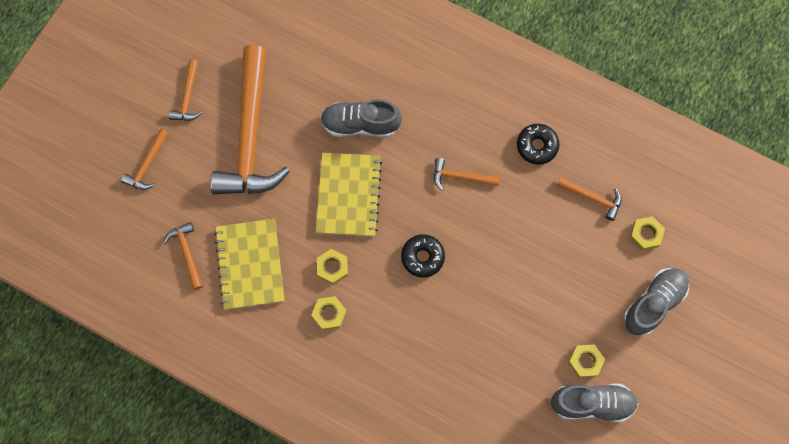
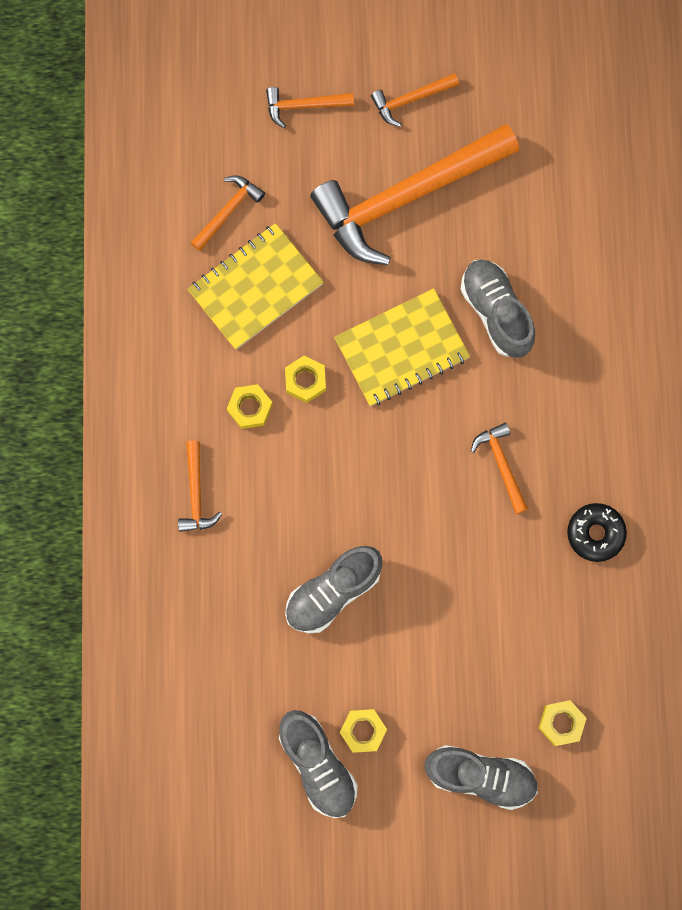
camera: 60 degrees right, 5 degrees up
(422, 257) = (377, 475): black donut -> none
(483, 329) = (333, 592): none -> grey shoe
(592, 198) = (569, 635): orange hammer -> orange hammer (196, 493)

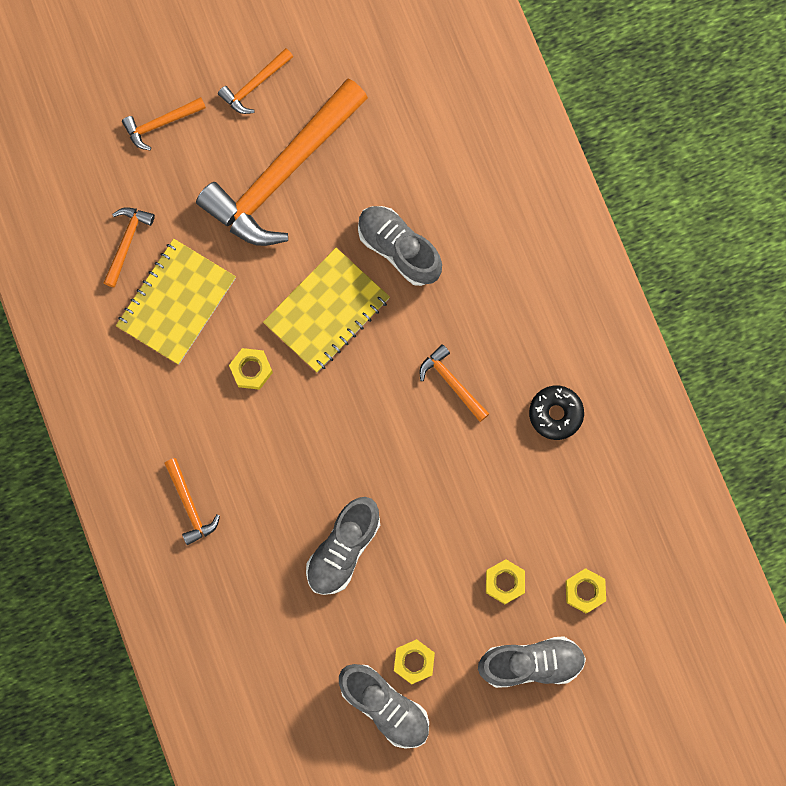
camera: 20 degrees left, 0 degrees up
(250, 408) = (210, 412): yellow nut -> yellow nut (505, 582)

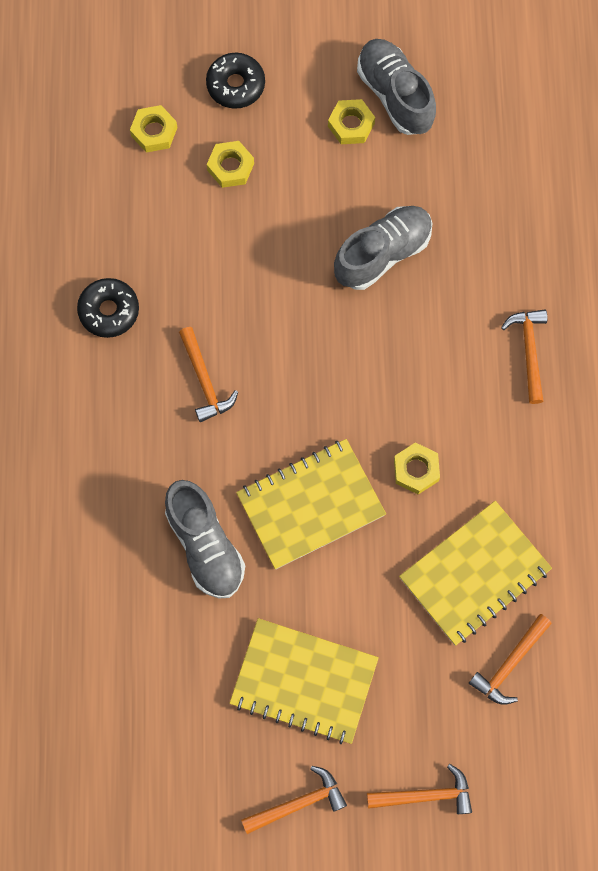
camera: 160 degrees left, 5 degrees down
(282, 174) = (304, 681): orange hammer -> yellow notebook
(531, 663) = (235, 85): grey shoe -> black donut

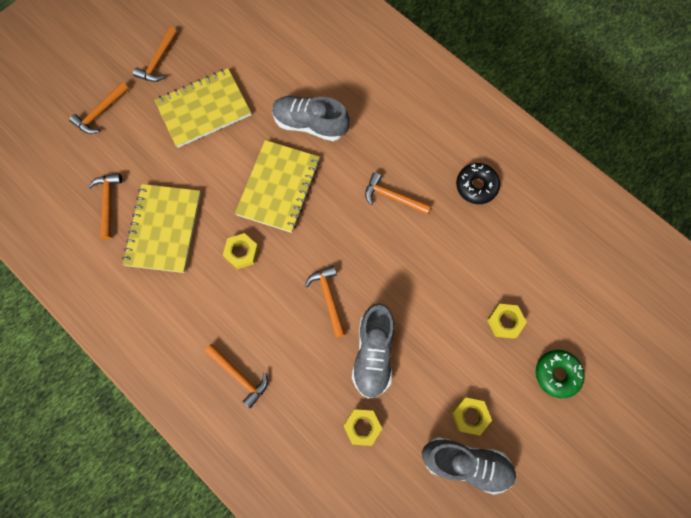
camera: 135 degrees right, 0 degrees up
(154, 132) = (565, 301): yellow nut -> yellow nut (362, 427)
(235, 85) = (557, 374): black donut -> green donut
(373, 342) = (328, 298): none -> orange hammer

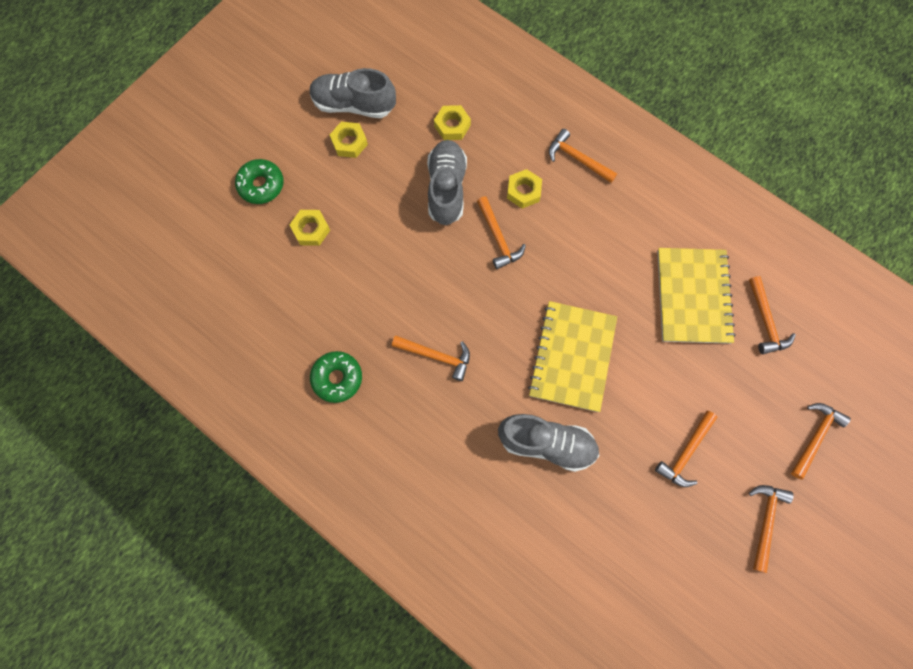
camera: 175 degrees right, 0 degrees up
(204, 109) = (685, 453): yellow notebook -> orange hammer
(241, 252) = (600, 278): yellow nut -> yellow nut (523, 191)
(476, 186) = (337, 378): black donut -> green donut

